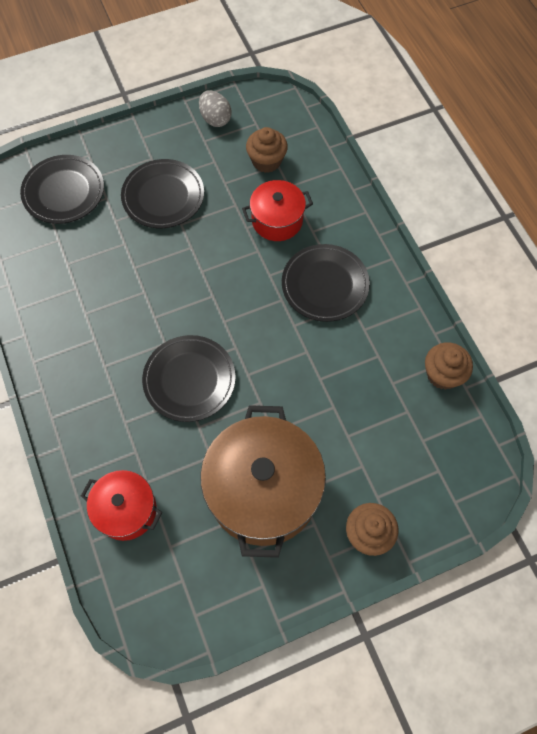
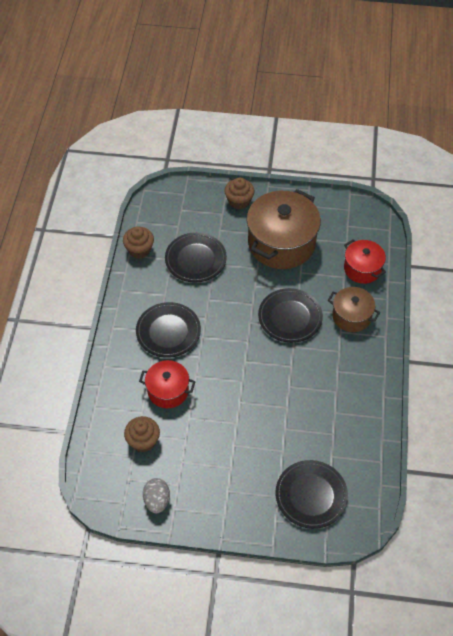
camera: 150 degrees left, 10 degrees down
(109, 423) = (351, 316): none -> brown pot
(163, 196) = (237, 451): black plate -> black plate (195, 259)

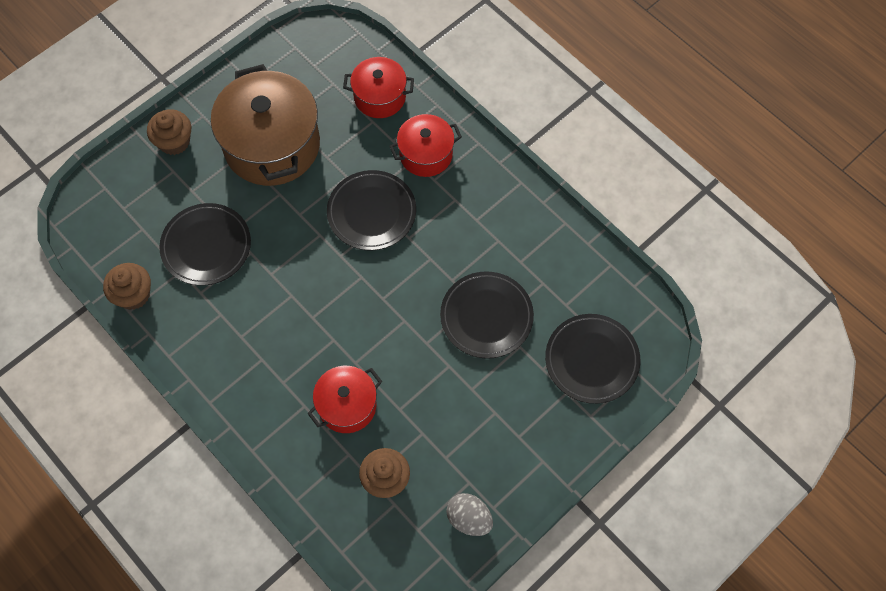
camera: 50 degrees left, 10 degrees up
(168, 332) = (273, 348): black plate -> black plate (486, 317)
(351, 316) = (426, 154): brown pot -> red pot

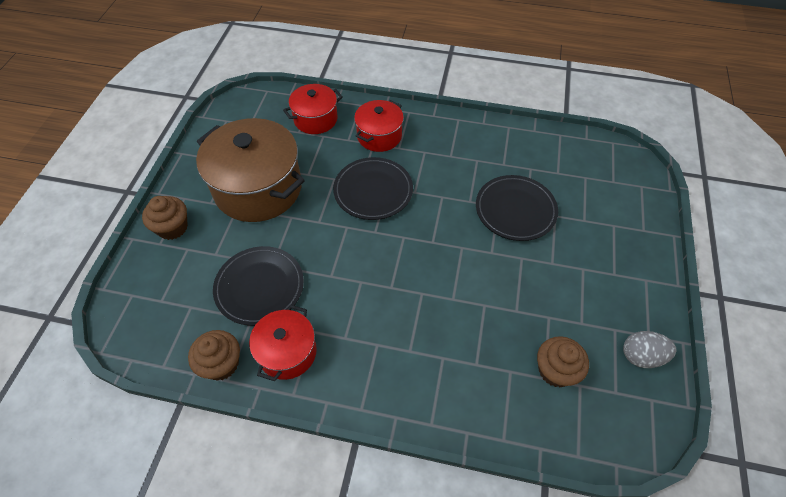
camera: 35 degrees left, 10 degrees down
(347, 405) = (475, 334): red pot -> red pot (287, 352)
(591, 360) = (608, 196): black plate -> none

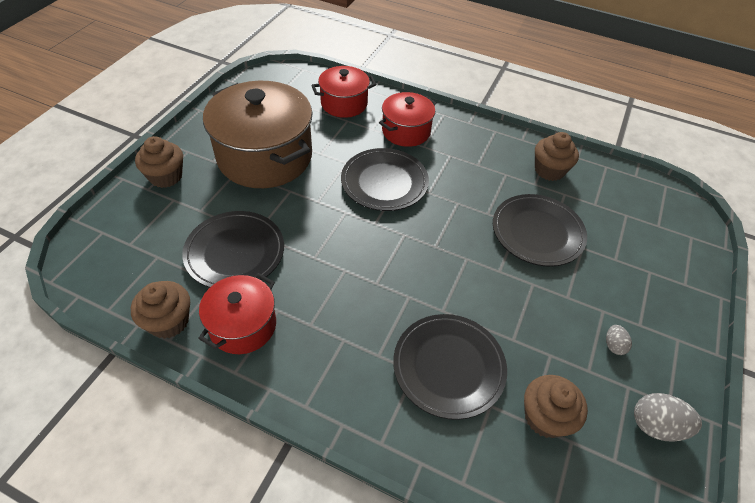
camera: 10 degrees right, 5 degrees down
(469, 347) = (448, 367): none -> black plate
(513, 148) = (549, 170): none -> brown cupcake
(597, 297) = (613, 345): none -> grey egg

